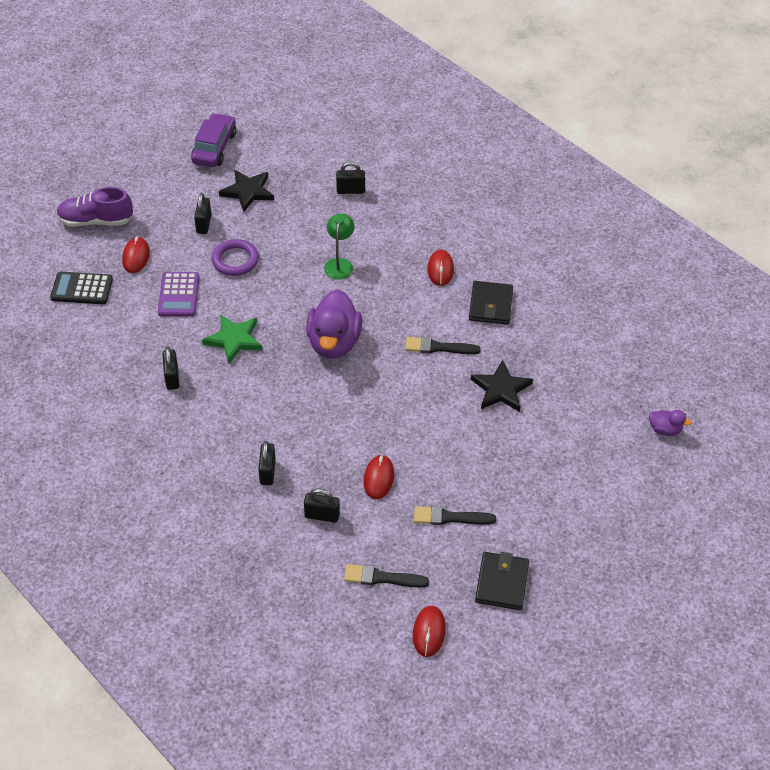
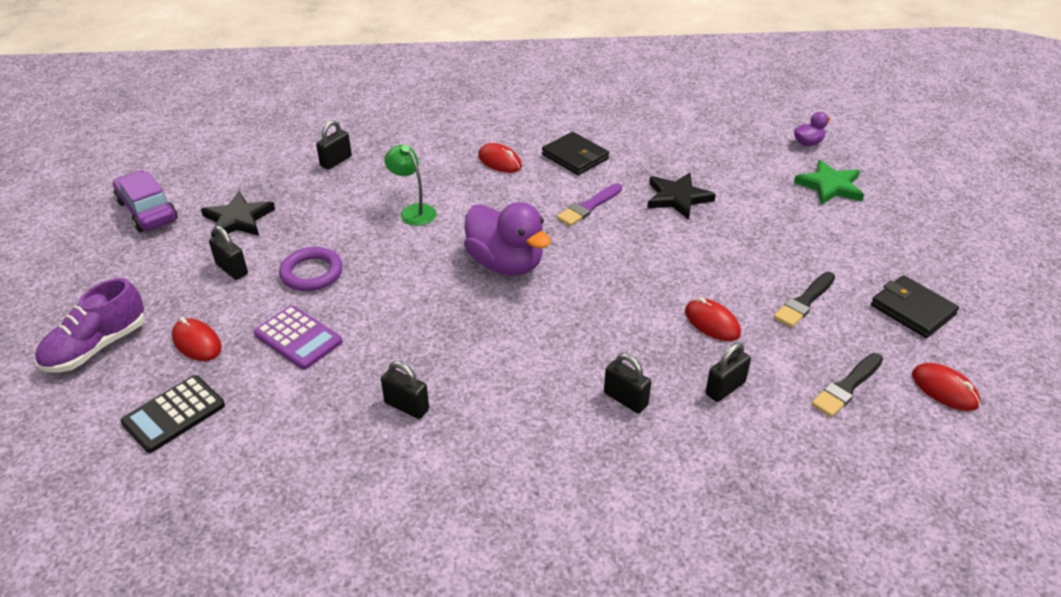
camera: 50 degrees left, 10 degrees down
(234, 340) = (415, 329): green star -> green star (830, 186)
(438, 347) = (588, 207): black brush -> purple brush

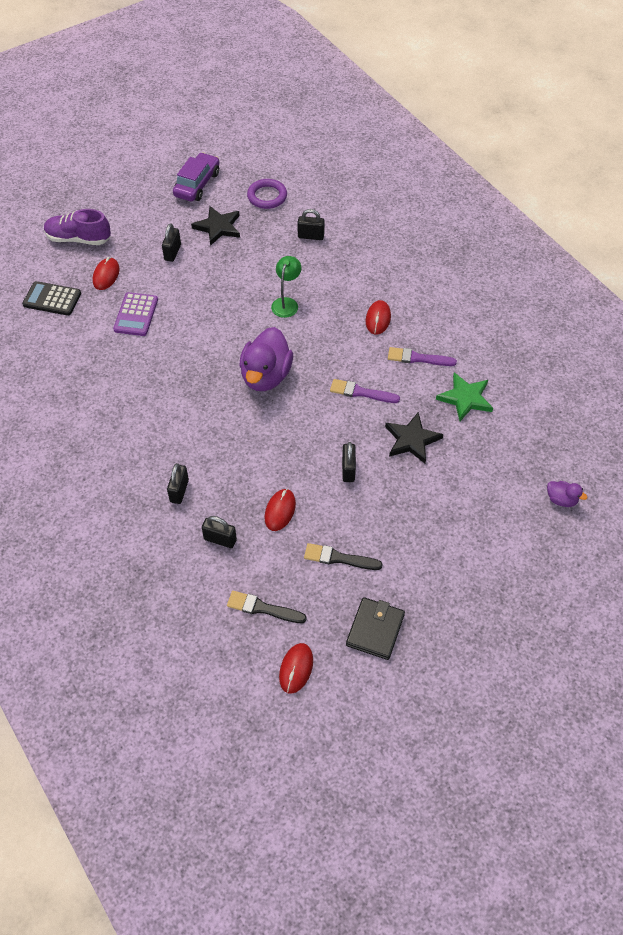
camera: 60 degrees right, 15 degrees up
(311, 273) = (193, 289): purple ring -> purple ring (267, 196)
(407, 406) = (113, 391): black padlock -> black padlock (348, 470)
(575, 157) = (418, 358): black wallet -> purple brush
(830, 186) = (505, 534): green star -> green star (465, 398)

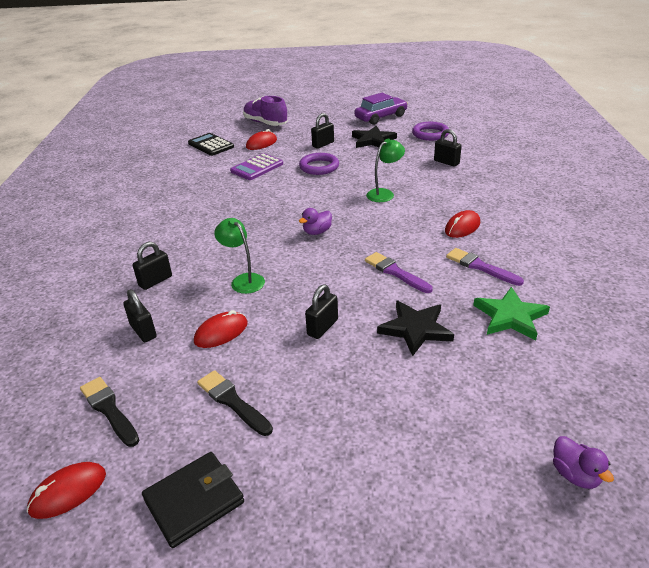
camera: 35 degrees right, 20 degrees down
(197, 289) = (319, 167): none -> purple ring
(251, 455) = (243, 280): none -> green lamp
(266, 376) = (317, 232): purple duck -> purple duck, size x0.47

